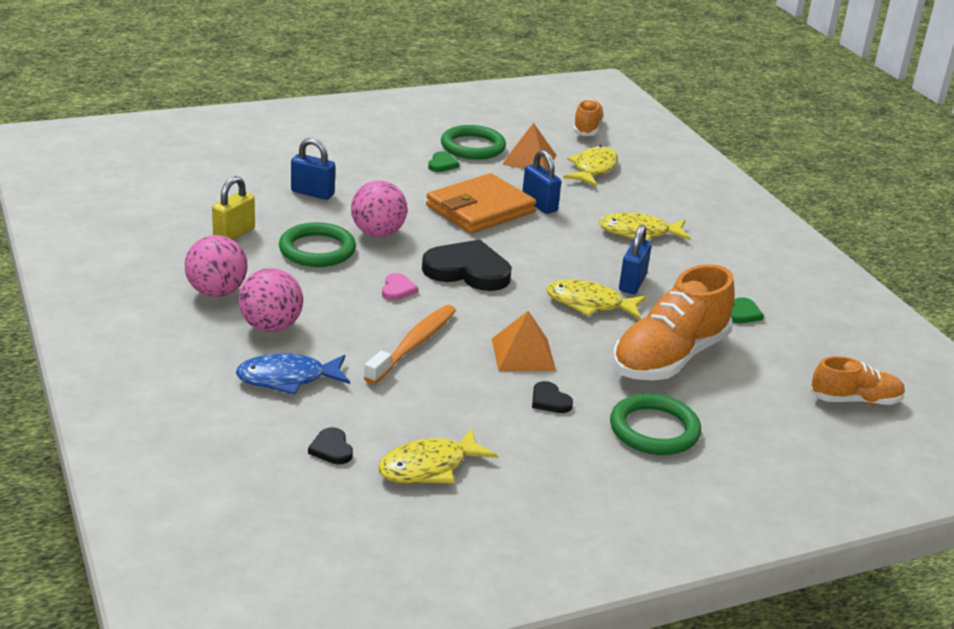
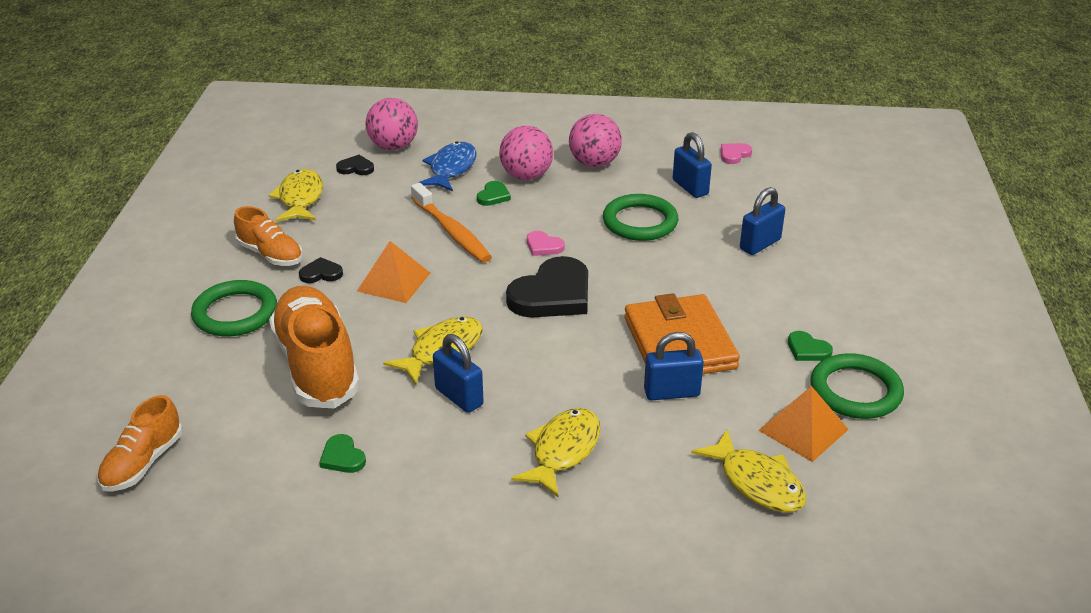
camera: 120 degrees right, 5 degrees up
(150, 220) = (734, 155): none -> pink heart
(234, 234) = (690, 187): yellow padlock -> blue padlock
(327, 337) = (493, 196): none -> green heart
(378, 233) = (656, 262): pink ball -> pink ball (393, 146)
(587, 128) = (904, 534): orange shoe -> orange shoe (270, 254)

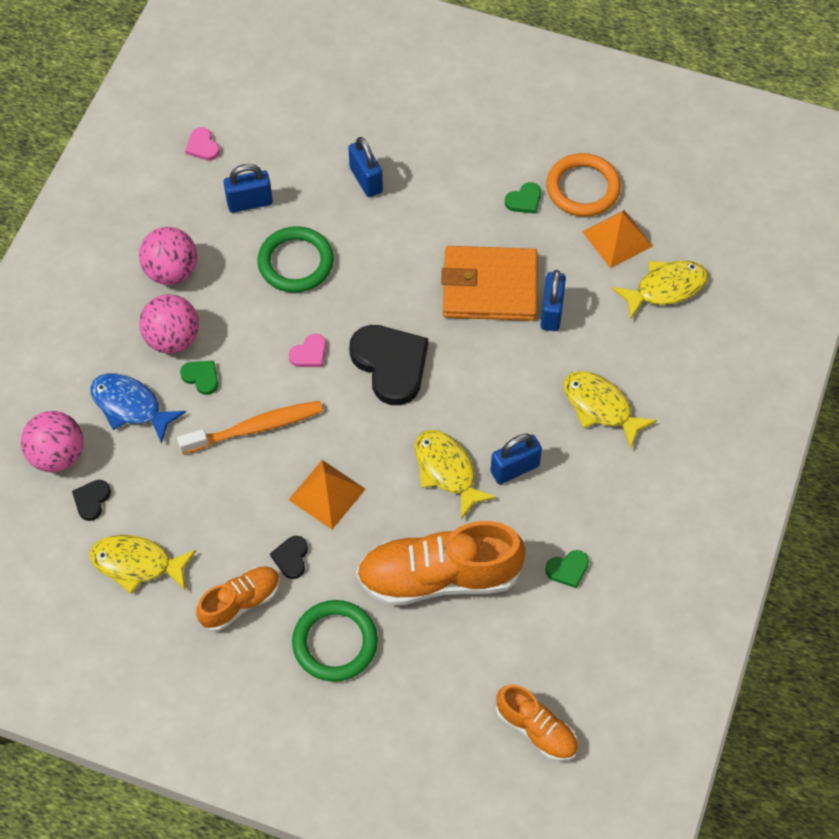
camera: 75 degrees left, 25 degrees up
(855, 391) = (583, 188): green ring -> orange ring

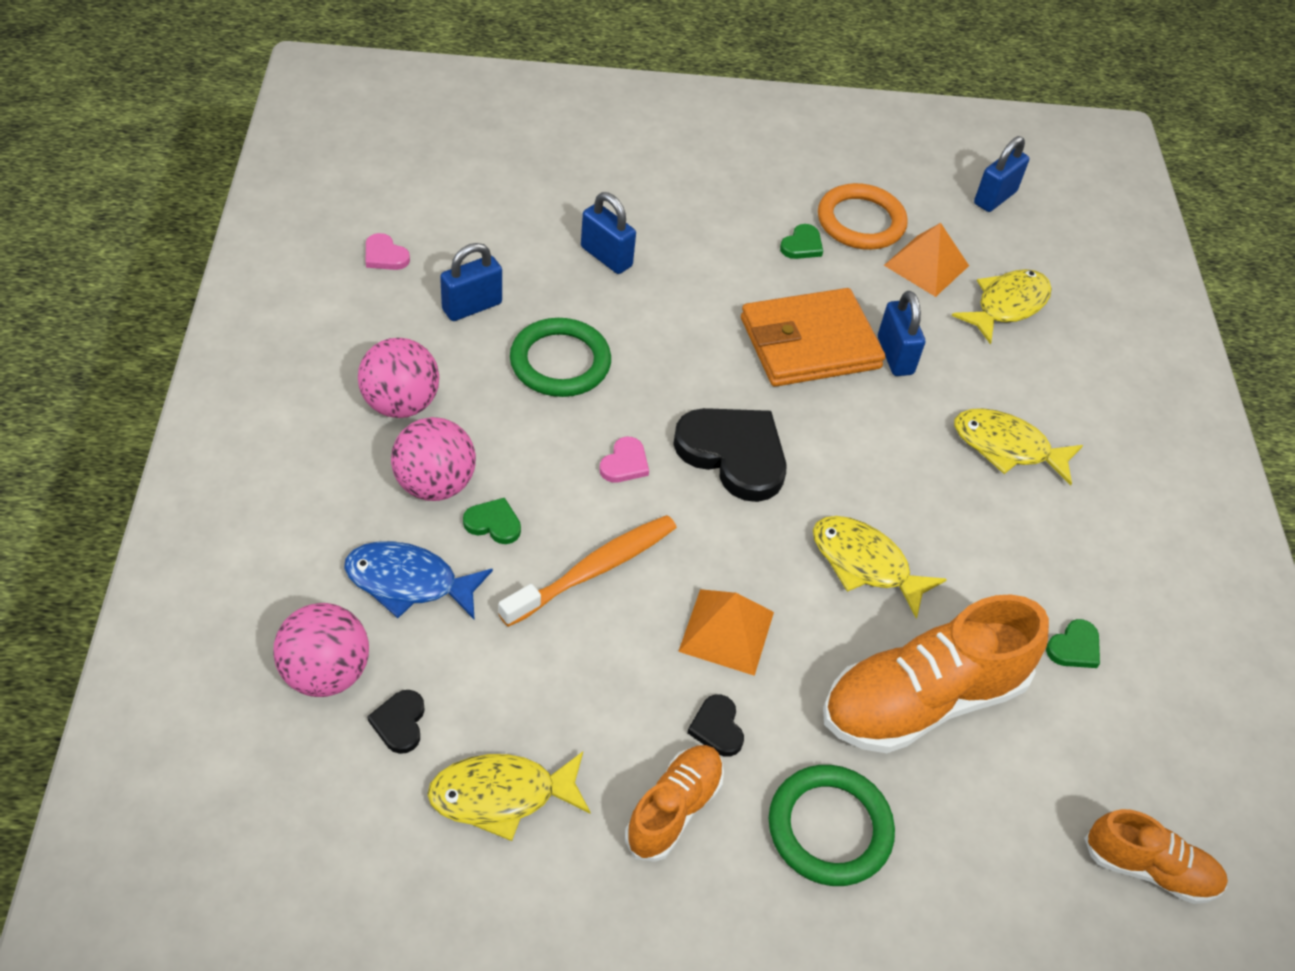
camera: 25 degrees left, 10 degrees down
(514, 469) = (946, 541): blue padlock -> blue padlock (995, 198)

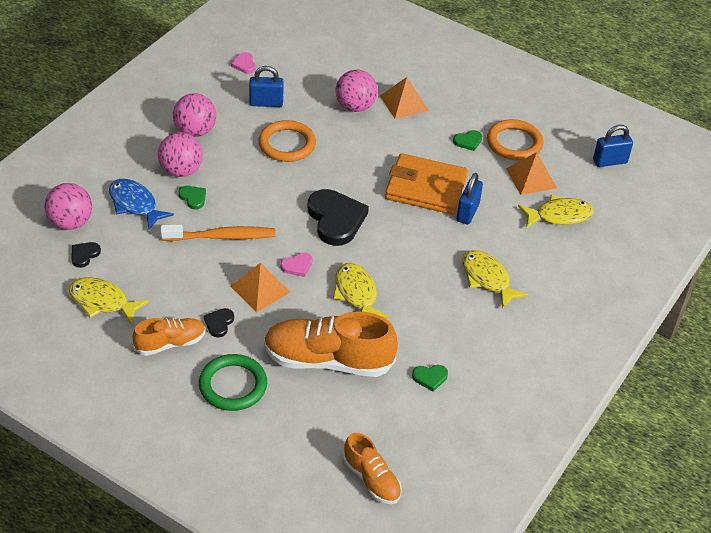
camera: 35 degrees right, 5 degrees down
(560, 362) = (287, 144): green ring -> orange ring
(606, 257) = (355, 106): blue padlock -> pink ball
(625, 463) = (277, 200): pink heart -> pink heart (297, 266)
(668, 222) = (404, 103): none -> orange pyramid

